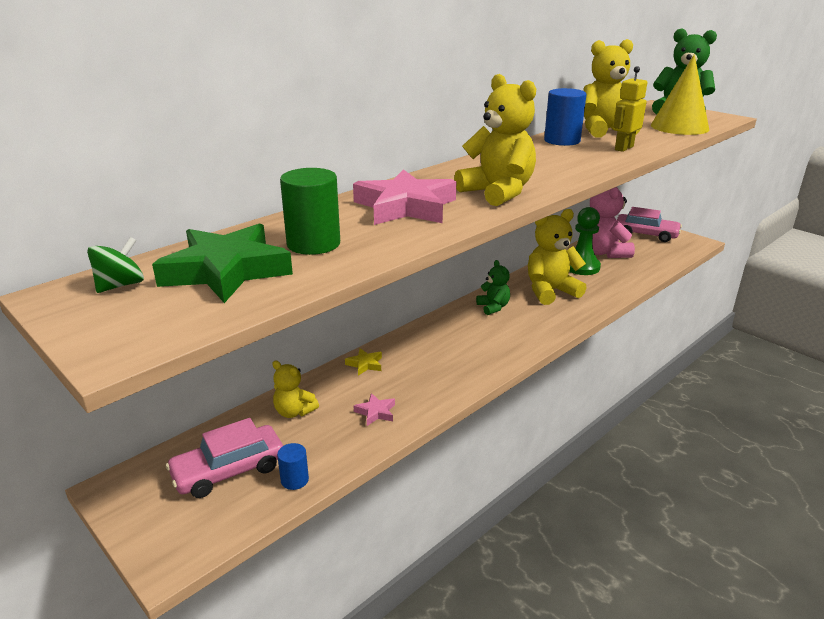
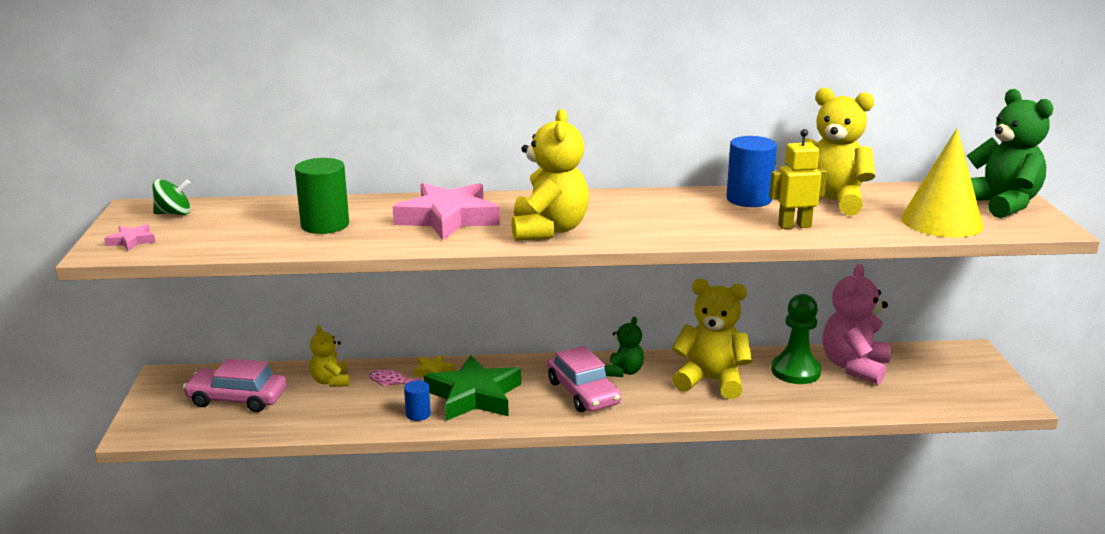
camera: 40 degrees right, 5 degrees down
(226, 271) = (240, 225): green star -> green star (474, 396)
(294, 480) = (263, 425): blue cylinder -> blue cylinder (418, 414)
(344, 388) = (390, 381): none -> pink fish
(376, 412) = (383, 409): pink star -> pink star (131, 241)
(646, 234) = (956, 368): pink car -> pink car (583, 393)

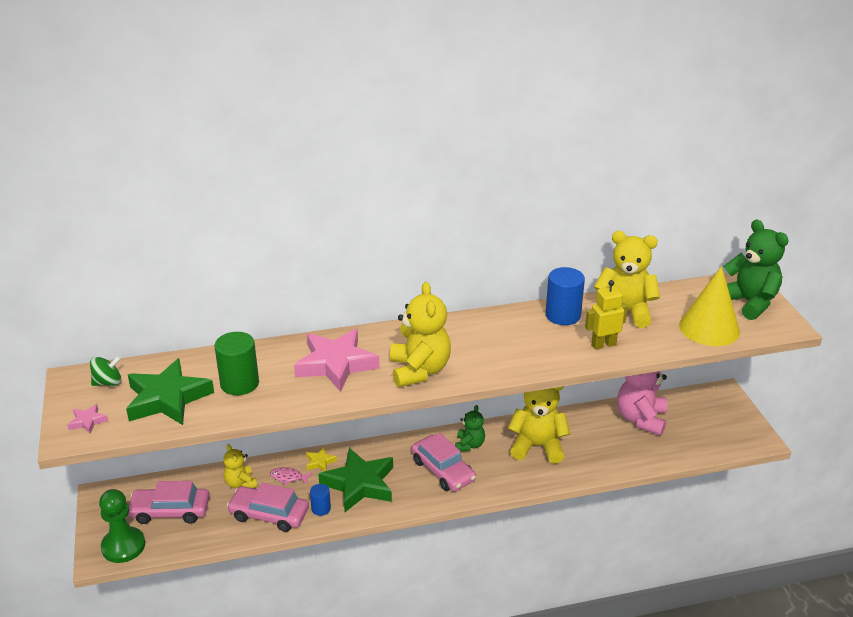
camera: 10 degrees left, 10 degrees up
(234, 230) = (167, 398): none -> green star
(353, 413) = (269, 514): none -> pink car
(795, 371) = (598, 429): green pawn -> green pawn (123, 546)

